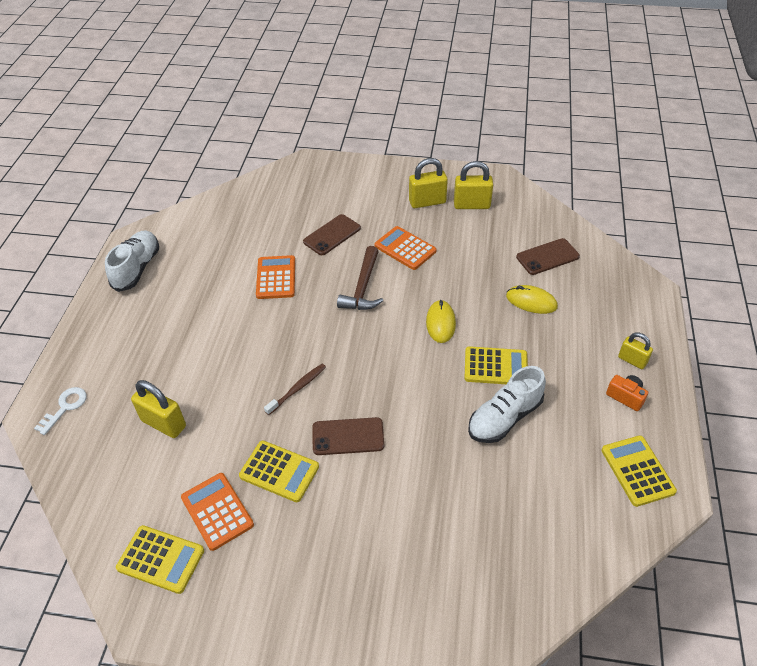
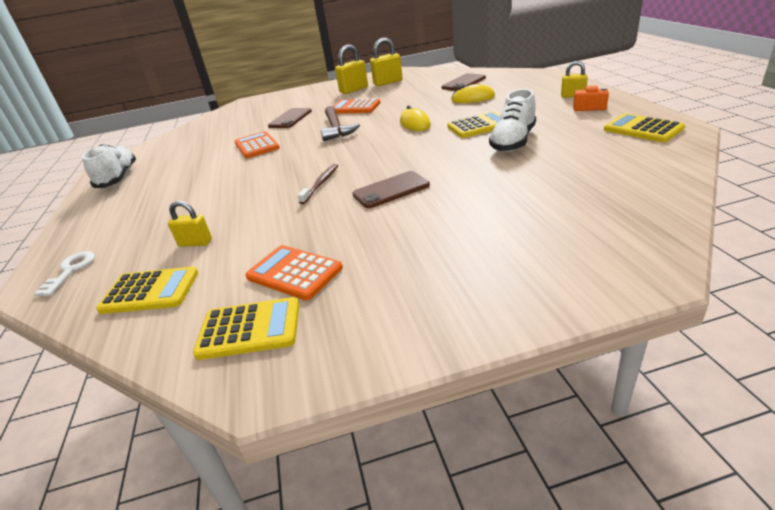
camera: 20 degrees left, 15 degrees down
(164, 423) = (195, 243): yellow padlock -> yellow padlock, size x0.63
(279, 471) = (342, 228): yellow calculator -> yellow calculator (150, 291)

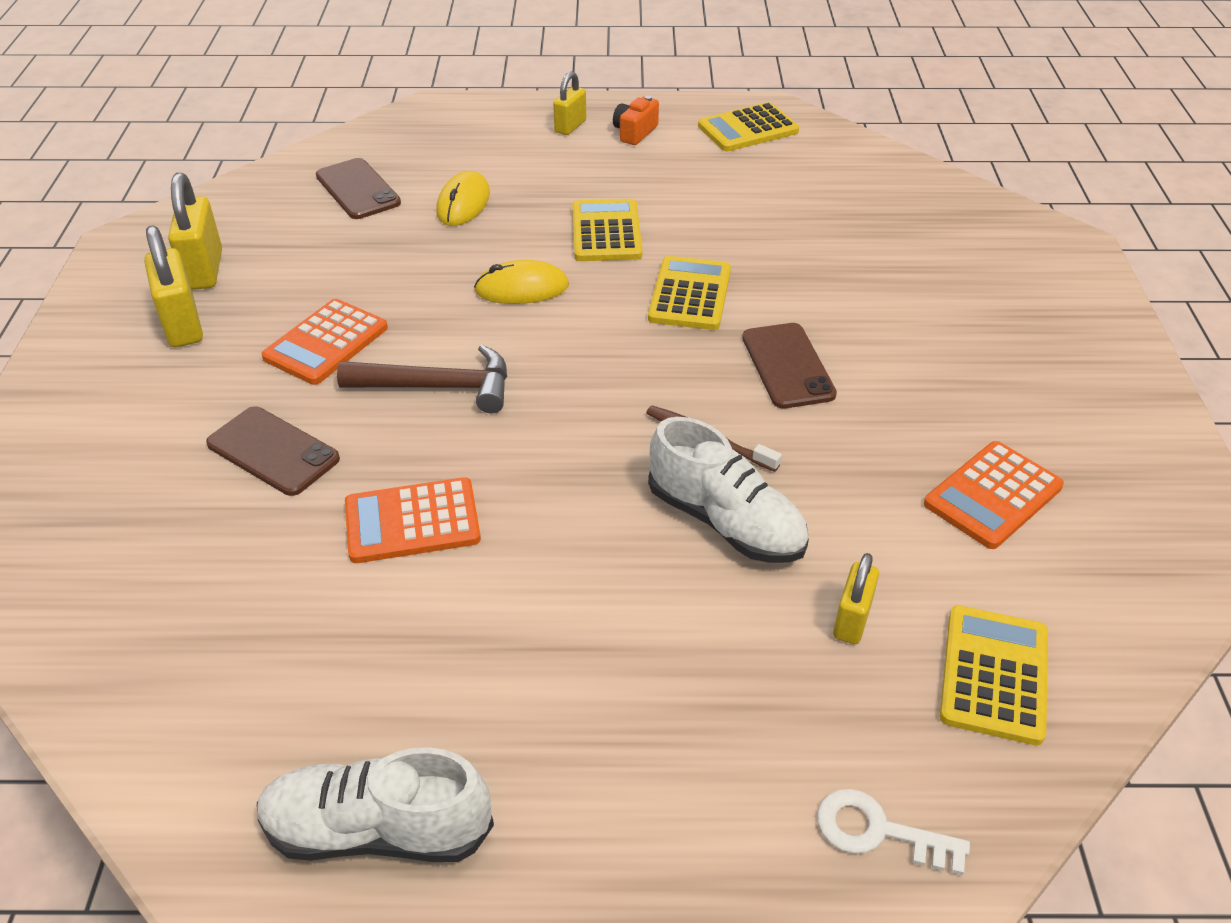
camera: 80 degrees left, 10 degrees up
(249, 329) = (1112, 547): yellow calculator -> yellow calculator (689, 294)
(513, 141) = (700, 222): white shoe -> white shoe (725, 522)

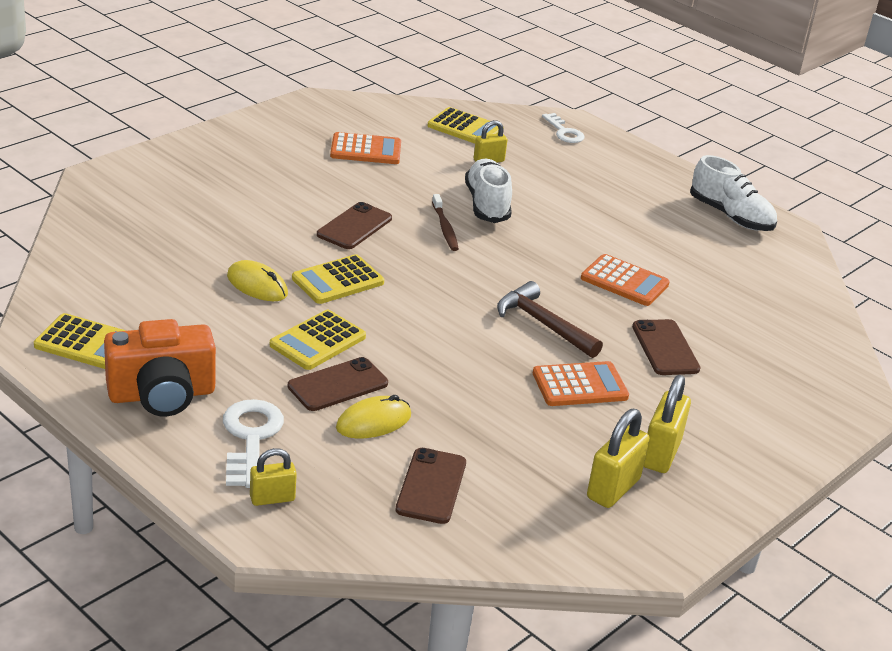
camera: 140 degrees left, 10 degrees down
(522, 288) = (424, 342): yellow mouse -> yellow mouse (257, 285)
(529, 144) = (250, 438): none -> white key
(532, 211) = (338, 385): none -> brown phone
(570, 126) = (193, 433): yellow padlock -> yellow padlock (272, 498)
(635, 132) = (162, 395): orange camera -> orange camera, size x2.08
(994, 674) = (465, 128): yellow calculator -> yellow calculator turned 120 degrees counterclockwise

